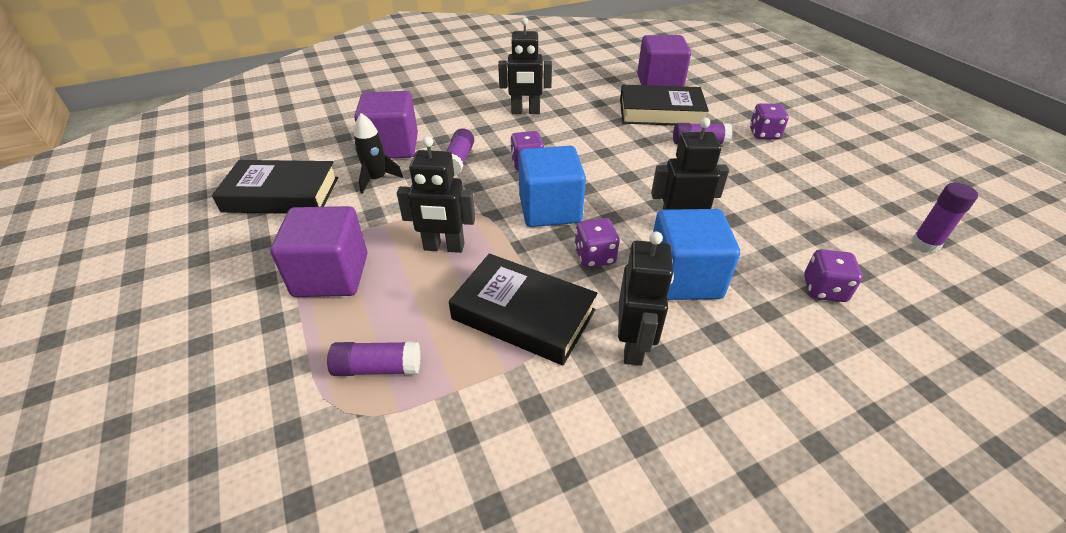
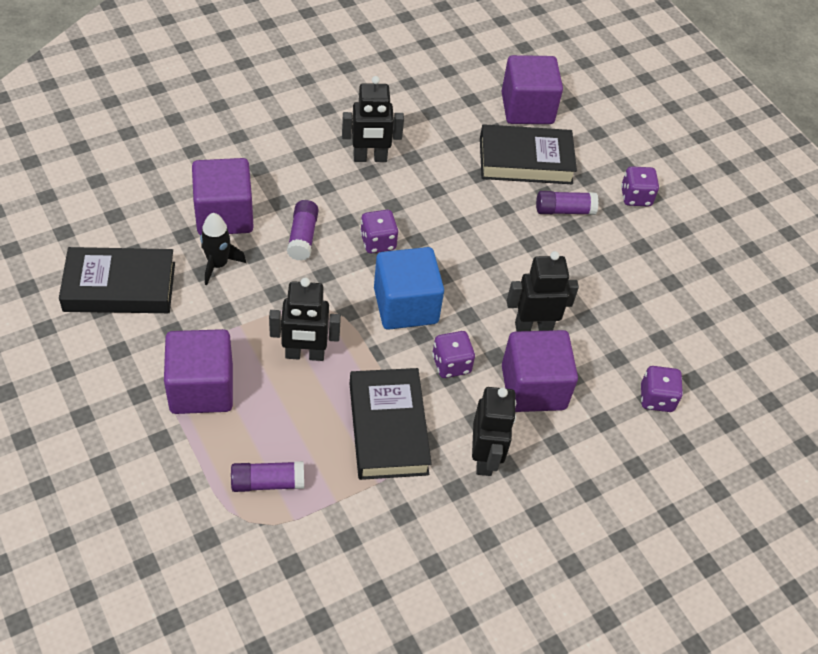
camera: 10 degrees left, 10 degrees up
(523, 314) = (388, 428): black book -> black book turned 60 degrees clockwise
(684, 278) = (533, 387): blue cube -> purple cube
(925, 244) = (760, 346): purple glue stick -> none

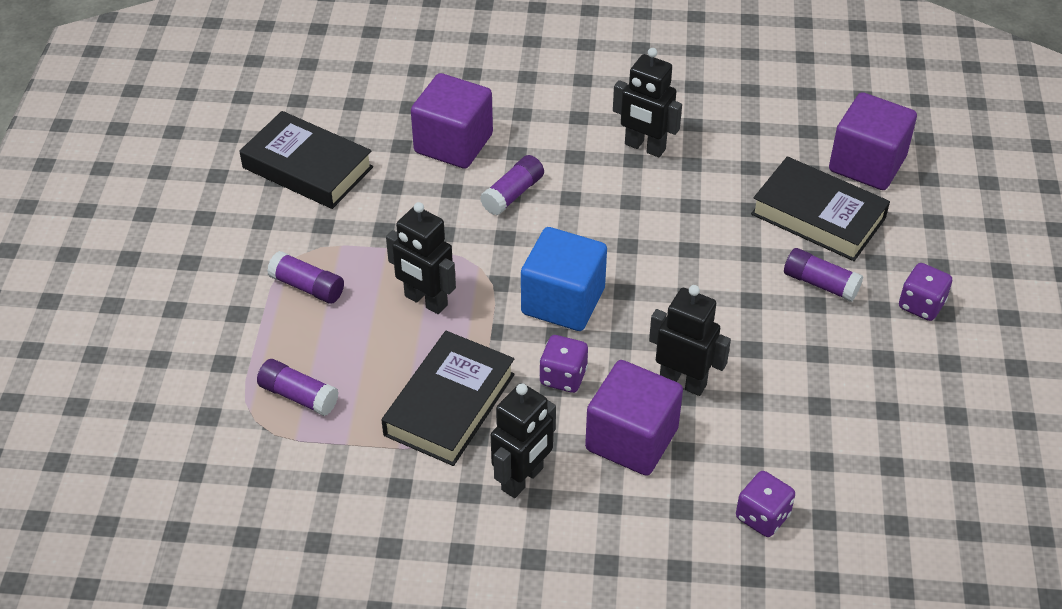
camera: 40 degrees right, 5 degrees down
(201, 388) = (307, 287): purple cube -> purple glue stick
(218, 264) = (411, 185): black rocket -> none
(378, 242) = (585, 230): purple dice -> none

